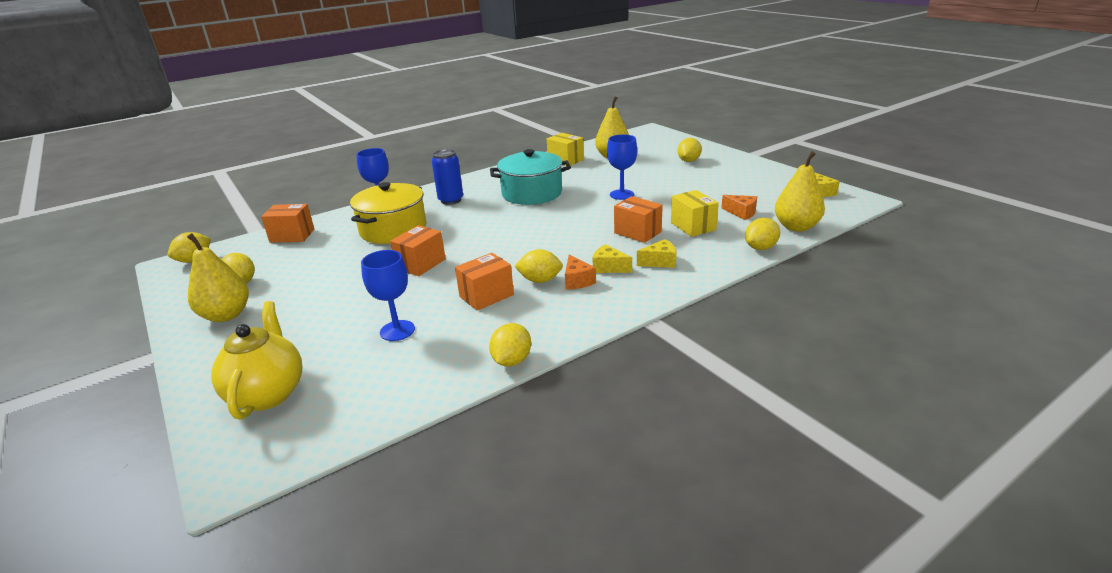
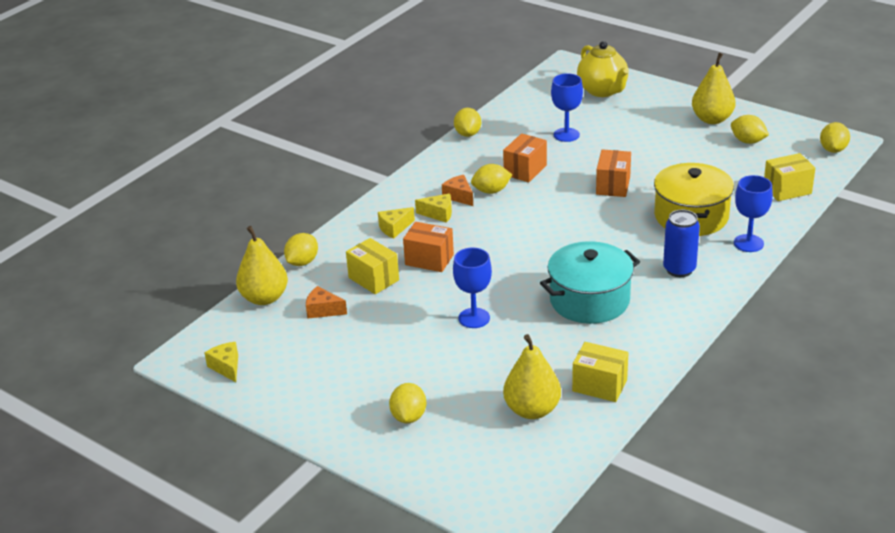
camera: 160 degrees right, 5 degrees up
(292, 236) = (787, 190): orange box -> yellow box

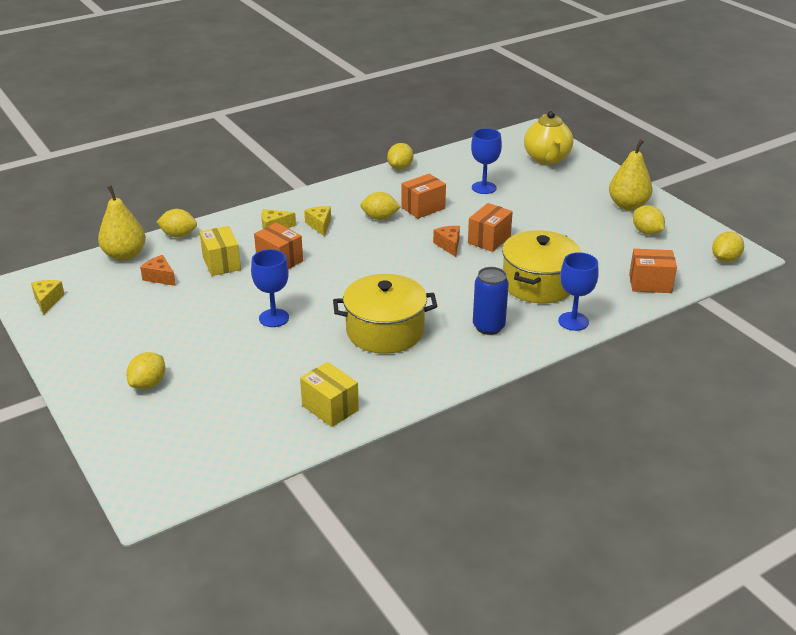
camera: 20 degrees right, 0 degrees up
(302, 262) = (178, 235): yellow lemon -> yellow lemon turned 45 degrees clockwise
(438, 214) = (320, 225): yellow cheese -> yellow cheese turned 135 degrees counterclockwise
(459, 196) = (349, 215): orange cheese -> orange cheese (449, 245)
(532, 410) = (253, 411): yellow pear -> none
(589, 300) = (385, 331): turquoise pot -> yellow pot
(787, 190) = (650, 284): yellow box -> orange box

